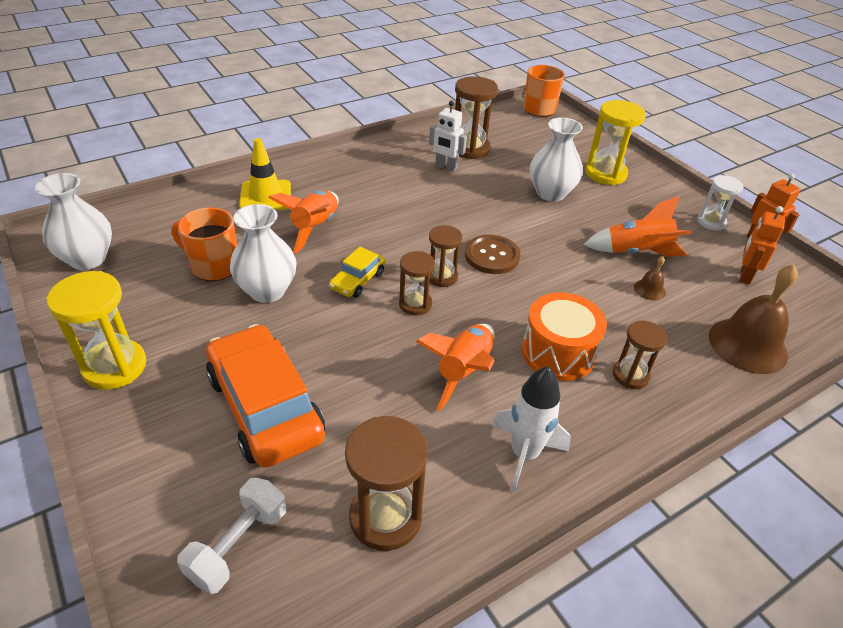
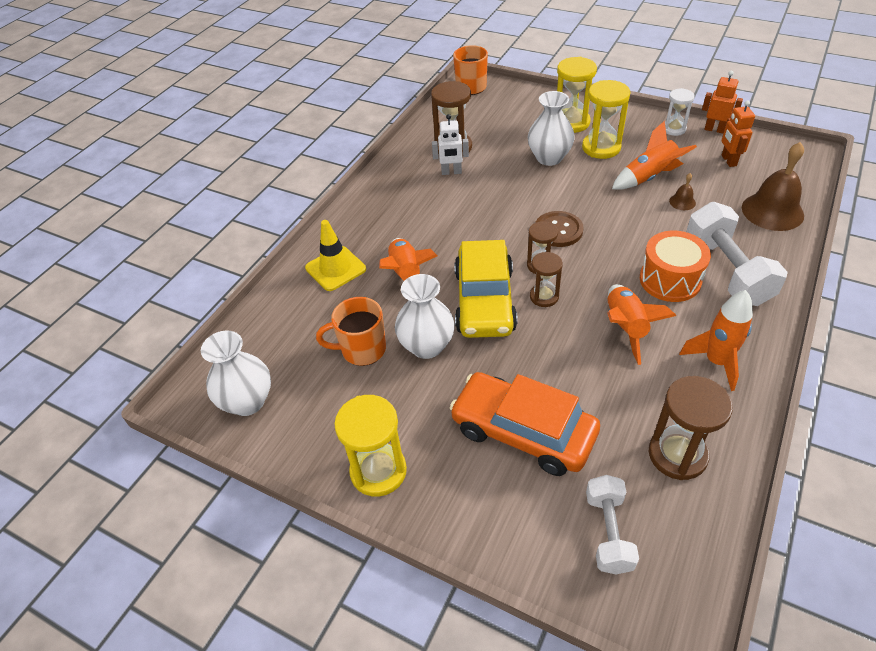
camera: 25 degrees left, 5 degrees up
(357, 280) = (484, 301): yellow car -> yellow car, size x2.06
(524, 454) = (716, 362): white rocket -> orange rocket
(613, 206) = (601, 148): none -> yellow hourglass
(630, 375) = (726, 271): brown hourglass -> white dumbbell

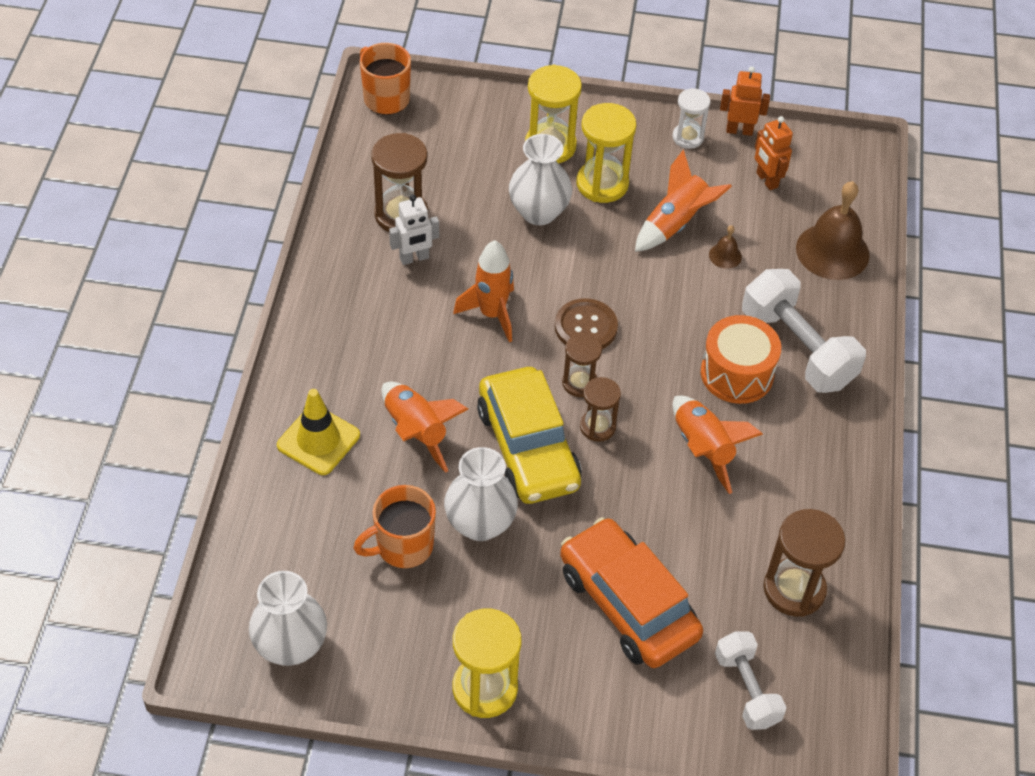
camera: 25 degrees left, 5 degrees up
(523, 432) = (627, 604): orange car -> orange car turned 45 degrees clockwise
(716, 362) = (810, 471): orange rocket -> orange rocket (492, 314)

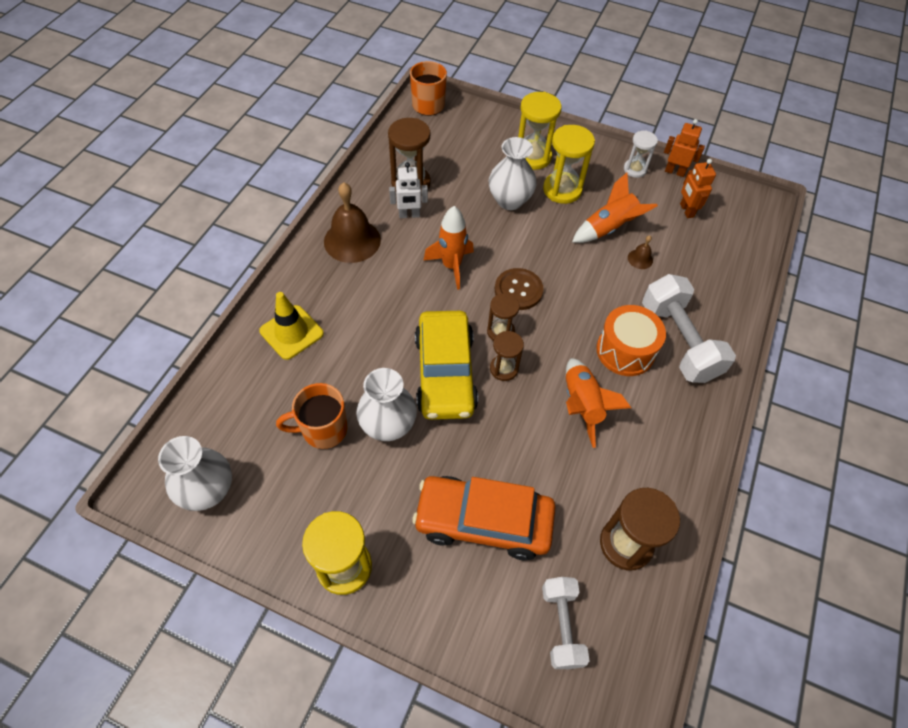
camera: 15 degrees right, 5 degrees up
(416, 431) = (365, 341): orange rocket -> none
(627, 604) = (483, 521): orange car -> orange car turned 60 degrees counterclockwise
(832, 251) = (725, 272): brown bell -> brown bell (352, 240)

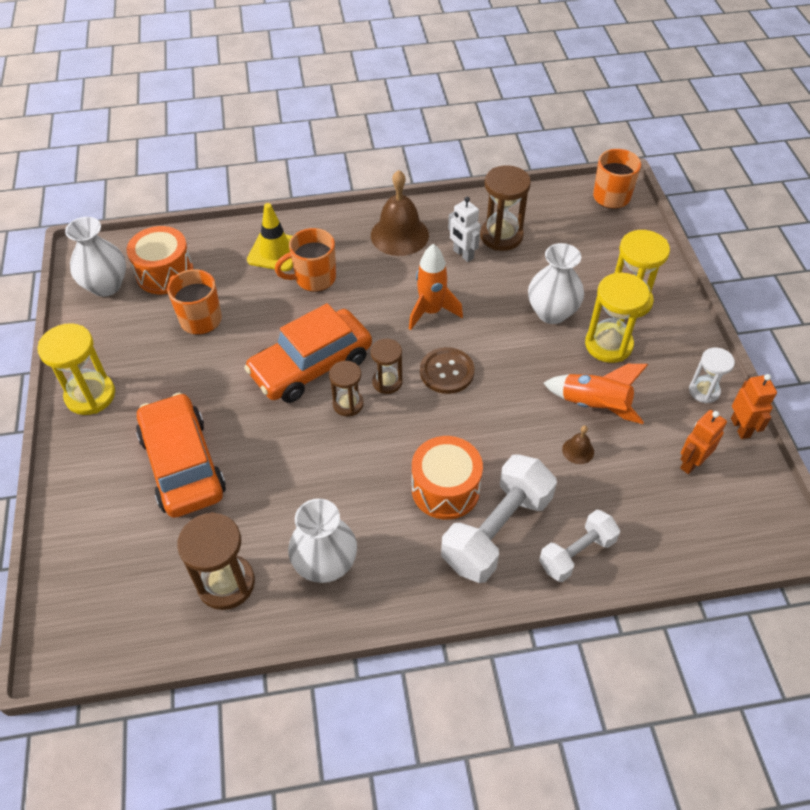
camera: 60 degrees right, 5 degrees down
(238, 431) = (165, 273): none -> orange drum
(349, 321) = (314, 278): none -> orange mug
(388, 425) = (231, 356): white vase -> white vase (325, 564)
(445, 373) = (311, 366): yellow car -> orange car
(561, 626) = (118, 567): white dumbbell -> white dumbbell (576, 554)
(582, 405) = (353, 482): orange rocket -> none

